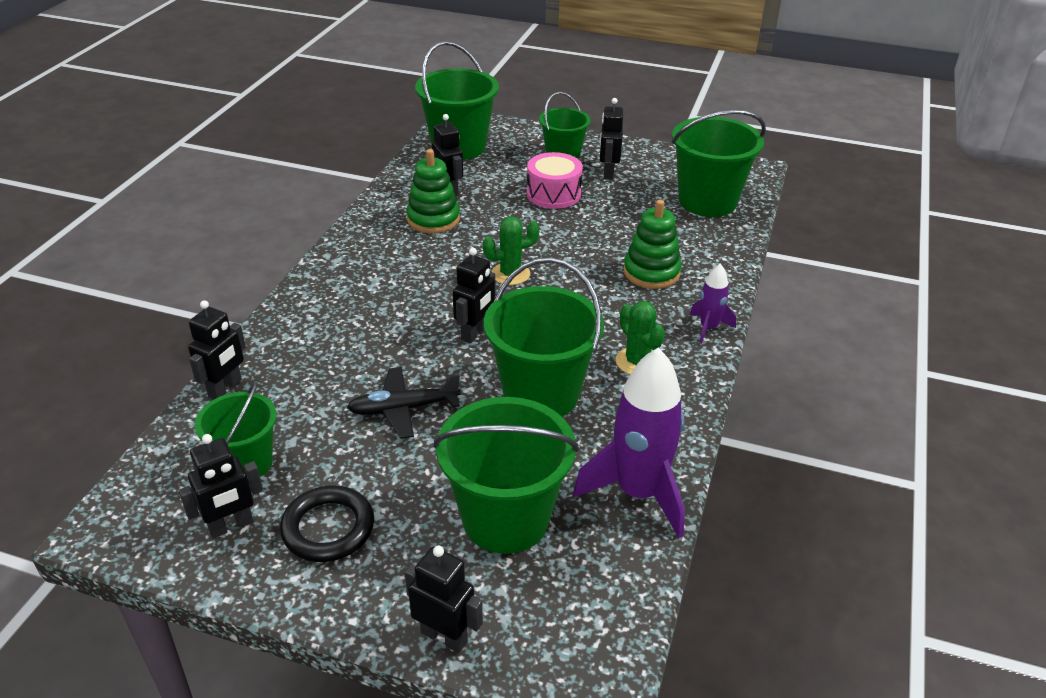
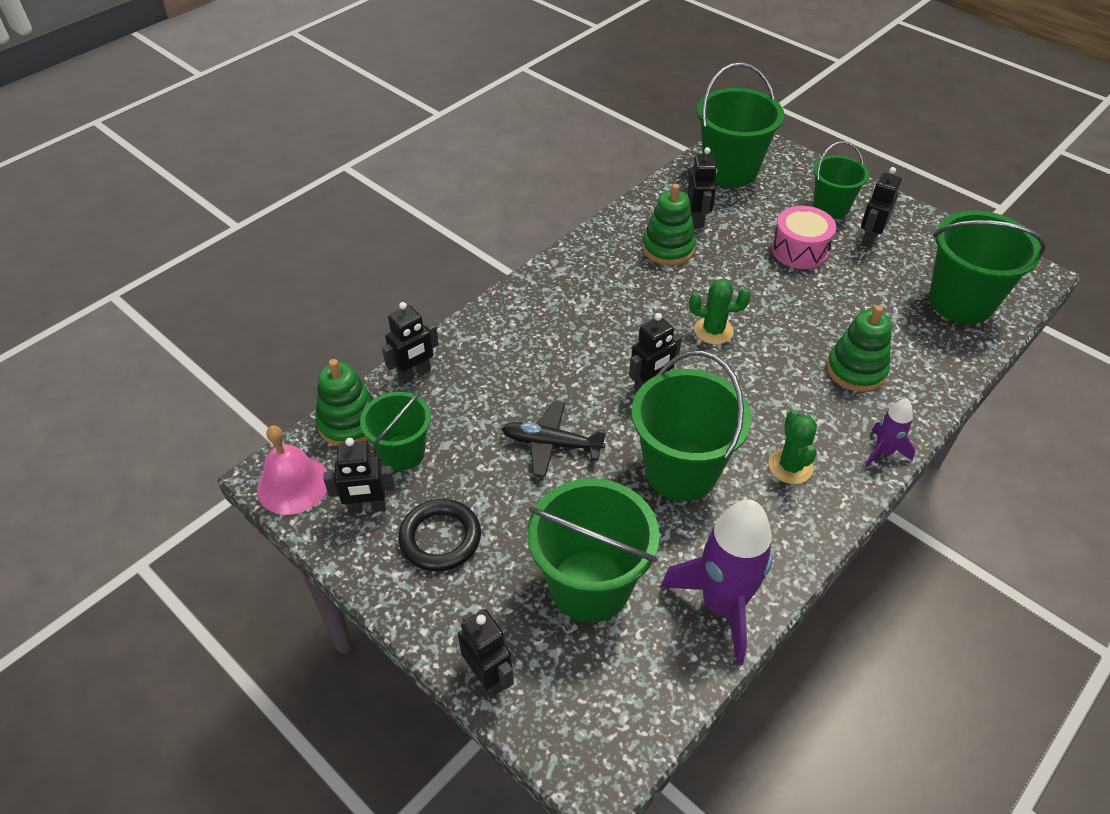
camera: 25 degrees right, 10 degrees up
(131, 531) = (293, 484): none -> pink bell
(171, 453) = (349, 423): none -> green stacking toy

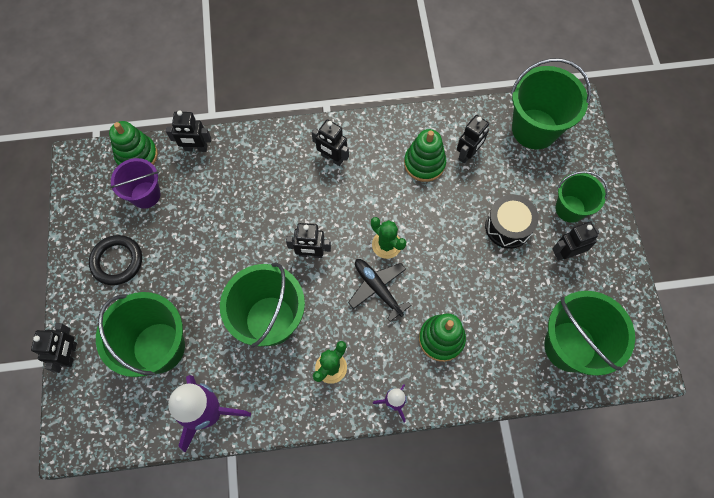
camera: 40 degrees right, 20 degrees up
(293, 484) = (80, 173): pink bell -> none
(367, 507) = (101, 215): black robot -> black robot (332, 158)
(402, 452) = (145, 195): green bucket -> purple bucket
(551, 444) = (221, 249): black plane -> black plane (378, 289)
(799, 250) = (508, 227): pink drum -> black drum

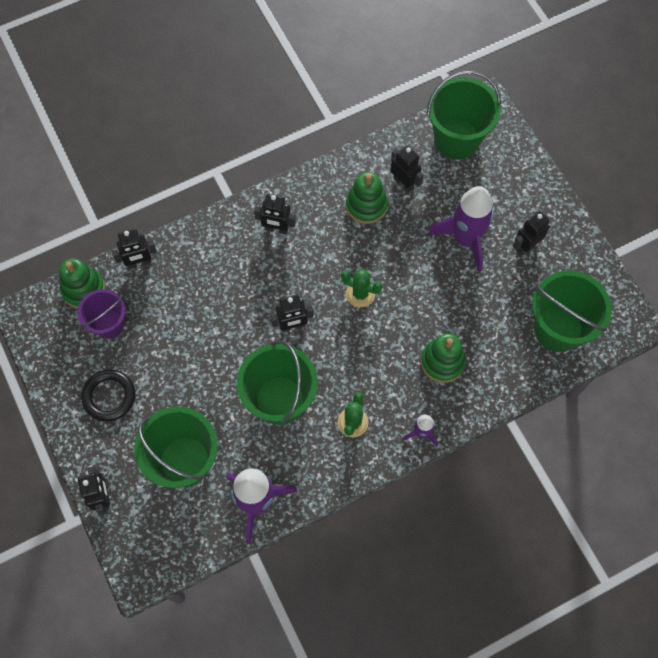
camera: 20 degrees left, 0 degrees up
(378, 289) = (368, 337): black plane -> none
(468, 154) = (403, 183): black robot -> black robot turned 60 degrees counterclockwise
(508, 227) = (465, 239): black drum -> purple rocket
(570, 208) = (515, 204): green bucket -> none

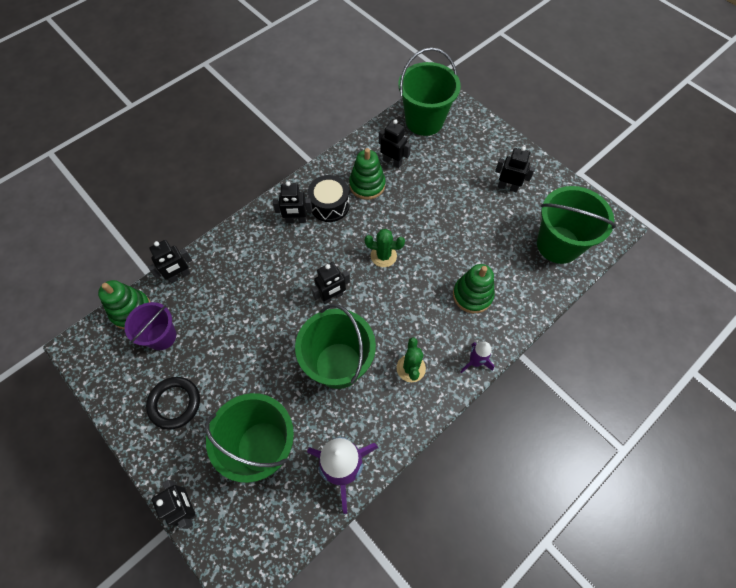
camera: 15 degrees left, 5 degrees down
(318, 220) = (329, 205): none -> black drum
(465, 239) = (457, 193): purple rocket -> none
(526, 246) = (507, 187): black robot -> black robot turned 75 degrees clockwise

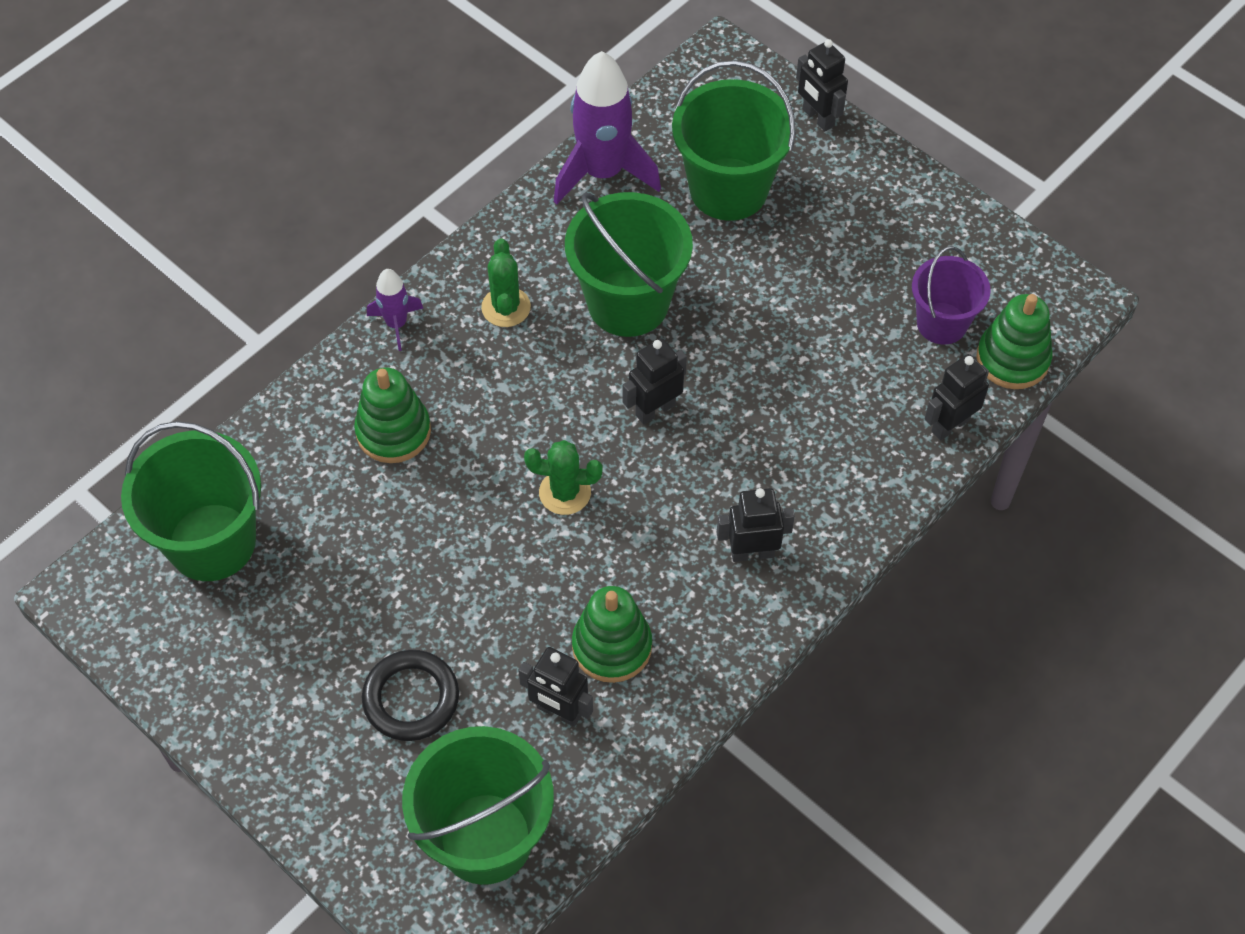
camera: 175 degrees right, 5 degrees down
(175, 403) = (882, 232): black ring -> black ring (411, 698)
(329, 205) = (687, 591): black drum -> none
(507, 187) = (298, 666): black robot -> none

